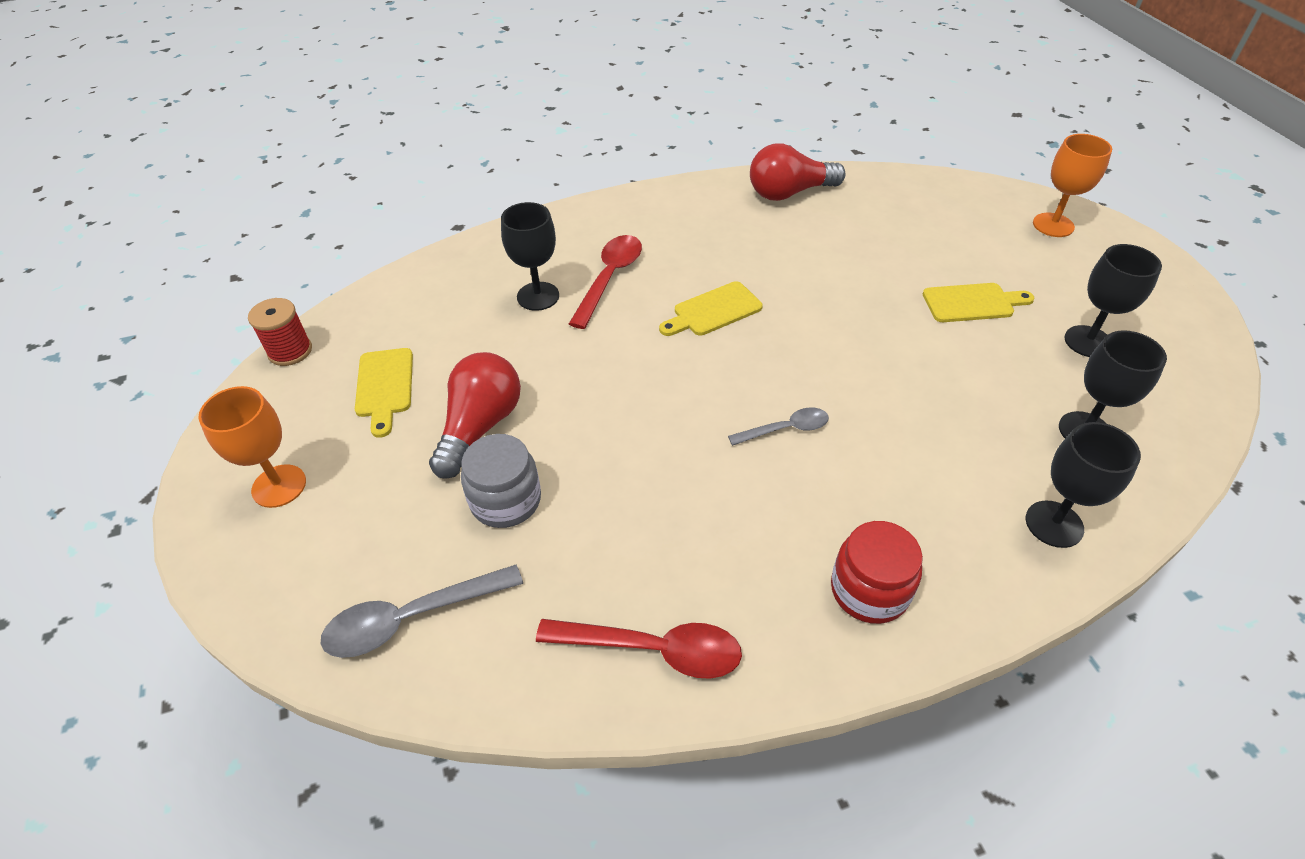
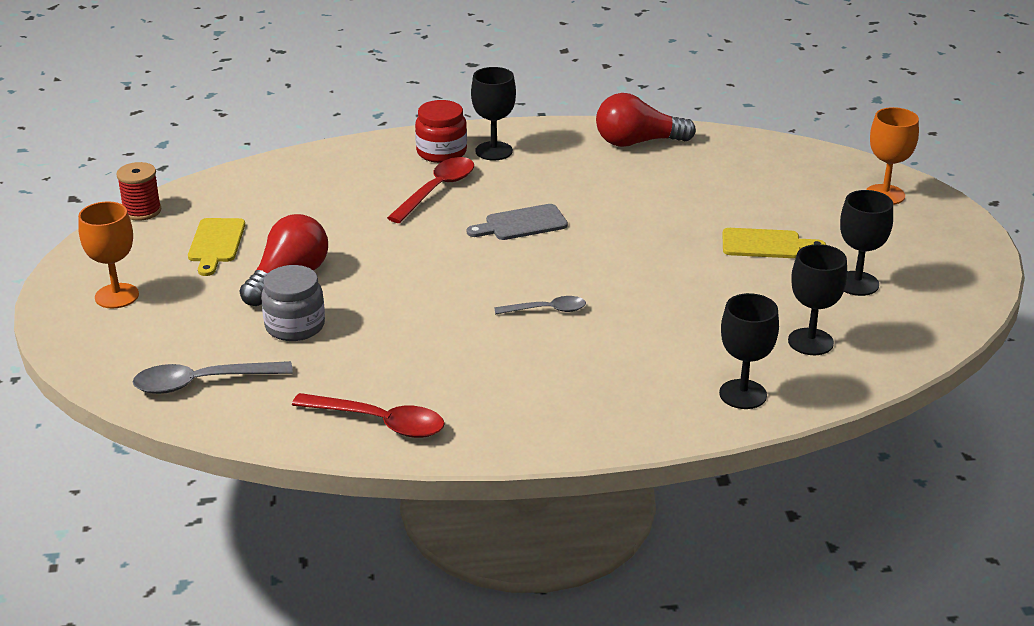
camera: 10 degrees right, 15 degrees down
(538, 296) = (367, 196): black goblet -> black goblet (494, 151)
(713, 311) = (521, 224): yellow cutting board -> grey cutting board
(869, 590) = (565, 412): red jar -> red jar (441, 152)

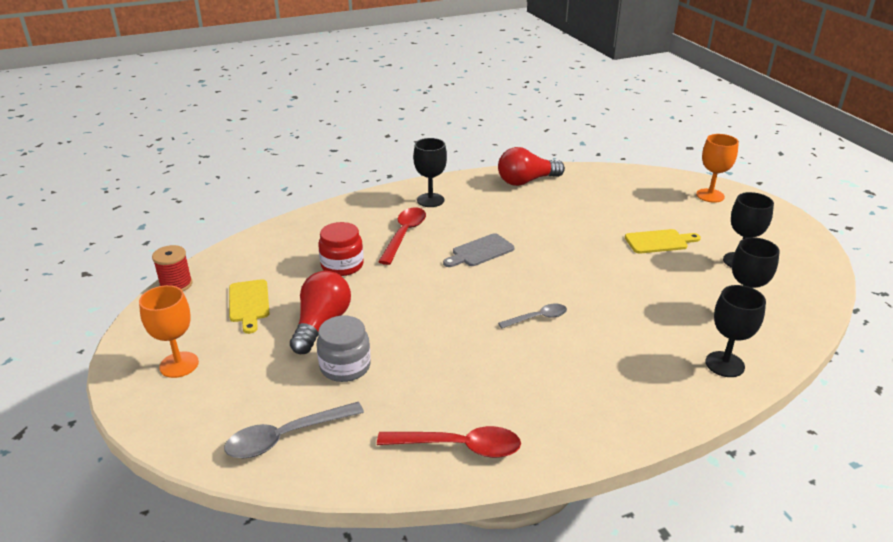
camera: 15 degrees left, 0 degrees up
(441, 152) = (393, 206): red jar -> red jar (342, 265)

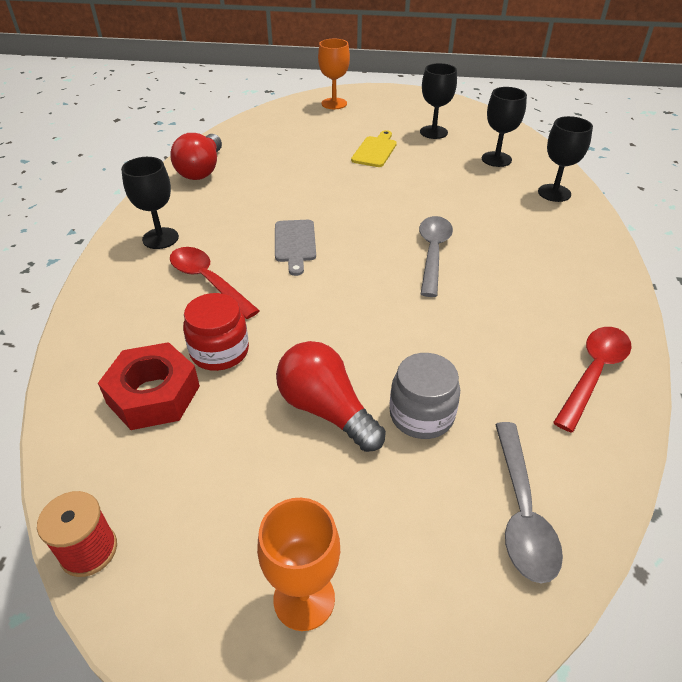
camera: 60 degrees left, 10 degrees up
(249, 303) = (220, 470): yellow cutting board -> none
(289, 258) = (153, 394): none -> red nut
(537, 318) = (433, 253): grey spoon -> grey spoon, size x1.61

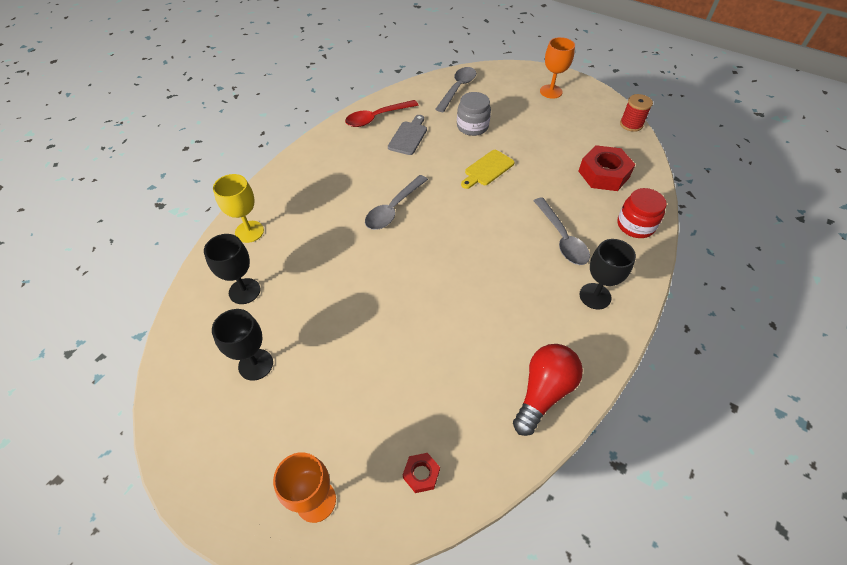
camera: 155 degrees left, 10 degrees up
(208, 281) = (561, 238): red spoon -> grey spoon
(219, 351) = (563, 186): red jar -> red jar (635, 225)
(276, 123) = (421, 474): none -> red nut
(295, 244) = (487, 251): grey cutting board -> grey cutting board (408, 136)
(326, 410) = (516, 141): red light bulb -> none
(375, 150) = (343, 354): yellow cutting board -> yellow cutting board (487, 169)
(554, 193) = (249, 231): black goblet -> yellow goblet

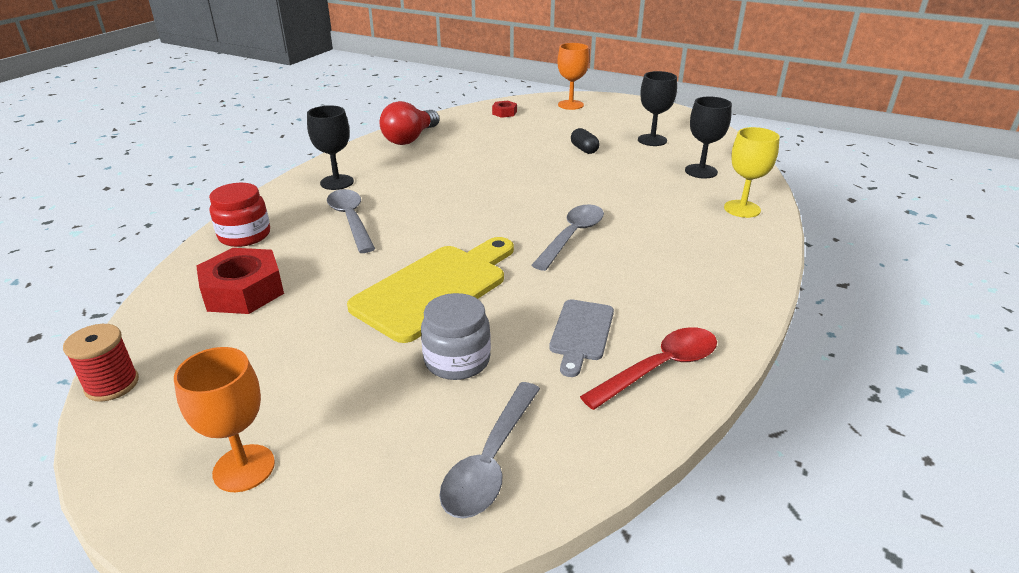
camera: 175 degrees right, 20 degrees down
(342, 347) = (584, 149): none -> black capsule
(487, 169) = (436, 288): yellow cutting board -> yellow cutting board, size x1.84

